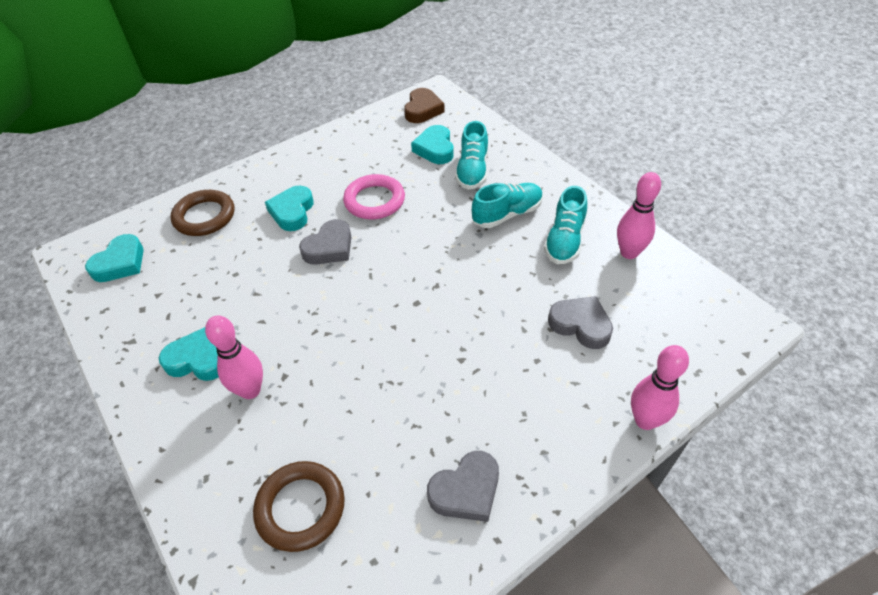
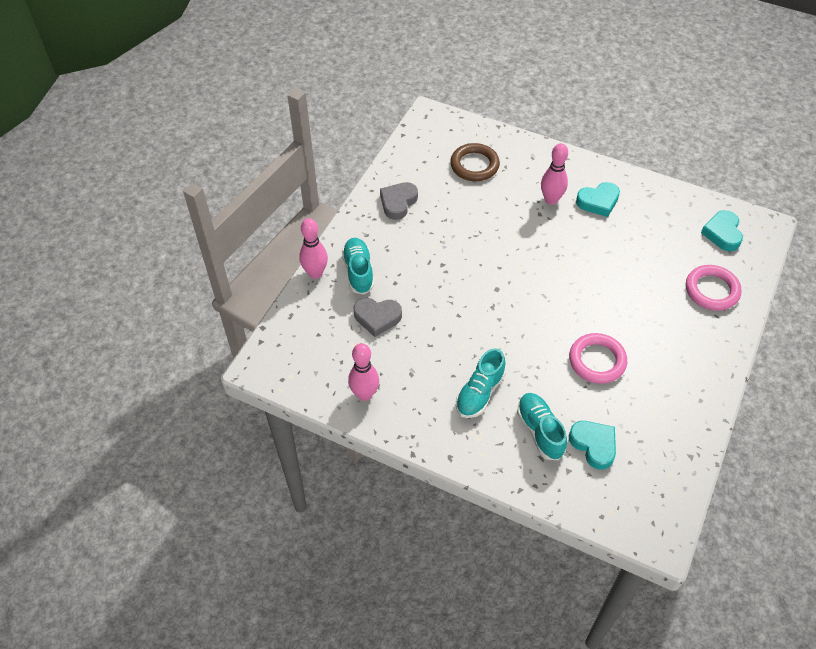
camera: 150 degrees right, 5 degrees up
(204, 216) = (711, 290): brown ring -> pink ring
(292, 212) = (651, 322): turquoise heart -> none
(329, 247) = (592, 304): grey heart -> none
(423, 110) = (649, 499): brown heart -> none
(564, 240) = (420, 385): turquoise shoe -> turquoise shoe (358, 271)

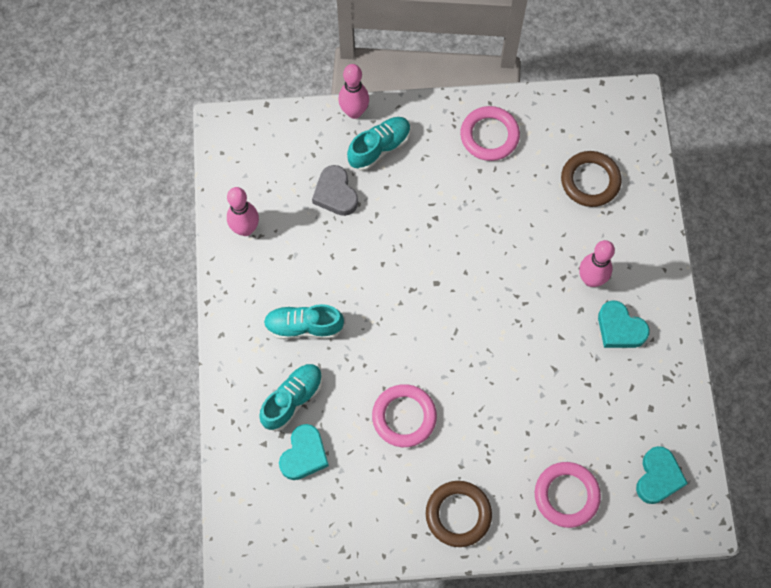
camera: 60 degrees right, 15 degrees up
(398, 202) = (489, 136): grey heart -> pink ring
(696, 363) = (458, 514): none -> brown ring
(722, 233) = (658, 477): turquoise heart -> turquoise heart turned 135 degrees clockwise

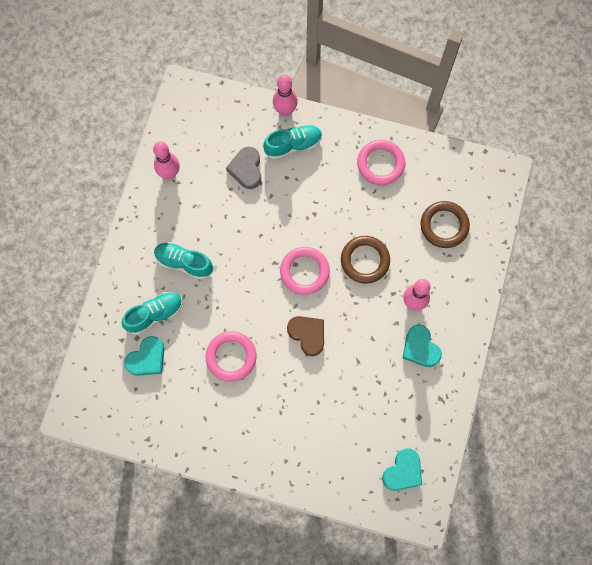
camera: 20 degrees right, 5 degrees up
(458, 514) = (242, 444): brown ring -> brown ring (365, 260)
(484, 359) = (307, 335): none -> brown heart
(566, 495) = (328, 460): pink ring -> pink ring (304, 271)

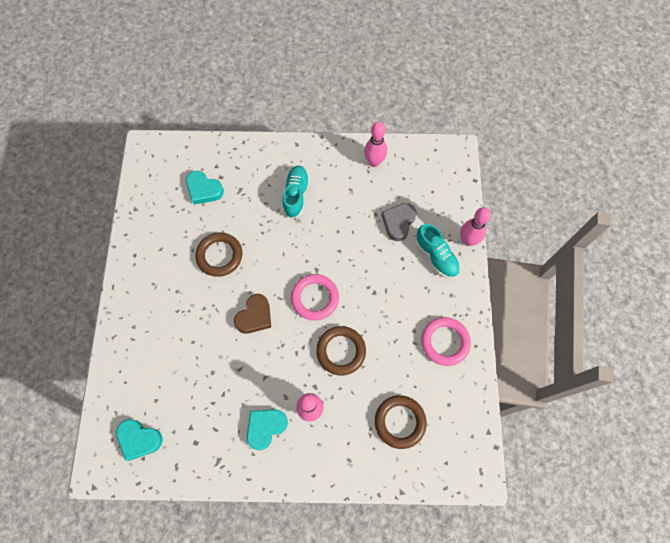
camera: 75 degrees right, 5 degrees down
(154, 314) = (244, 185): turquoise shoe -> none
(231, 357) = (219, 256): pink ring -> brown ring
(246, 169) = (398, 222): grey heart -> grey heart turned 45 degrees counterclockwise

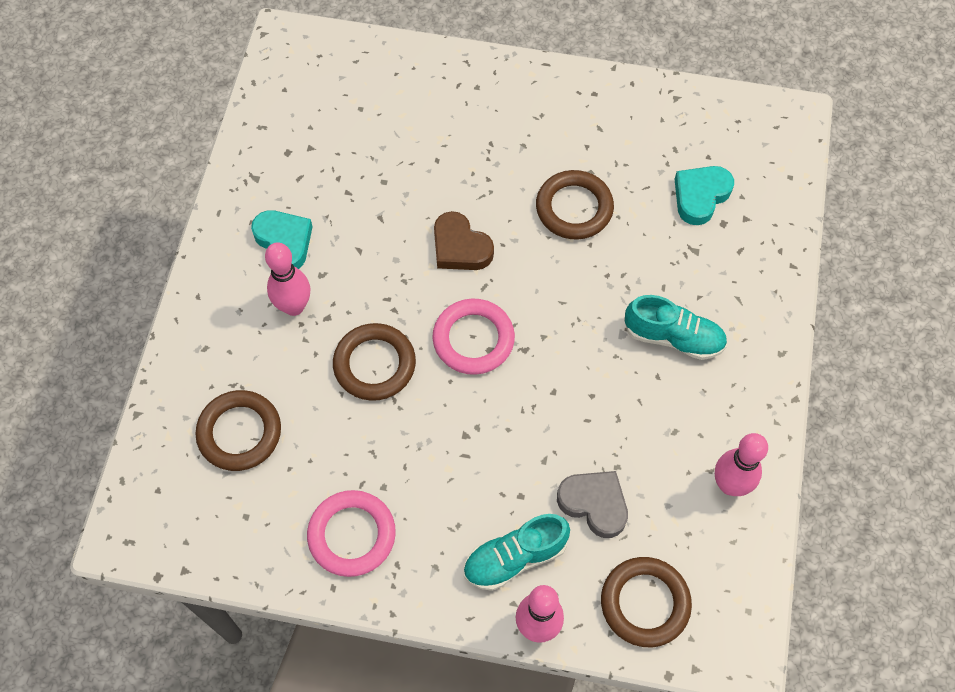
camera: 100 degrees right, 5 degrees down
(139, 439) = (311, 86): turquoise heart -> none
(443, 194) = (645, 603): none -> brown ring

